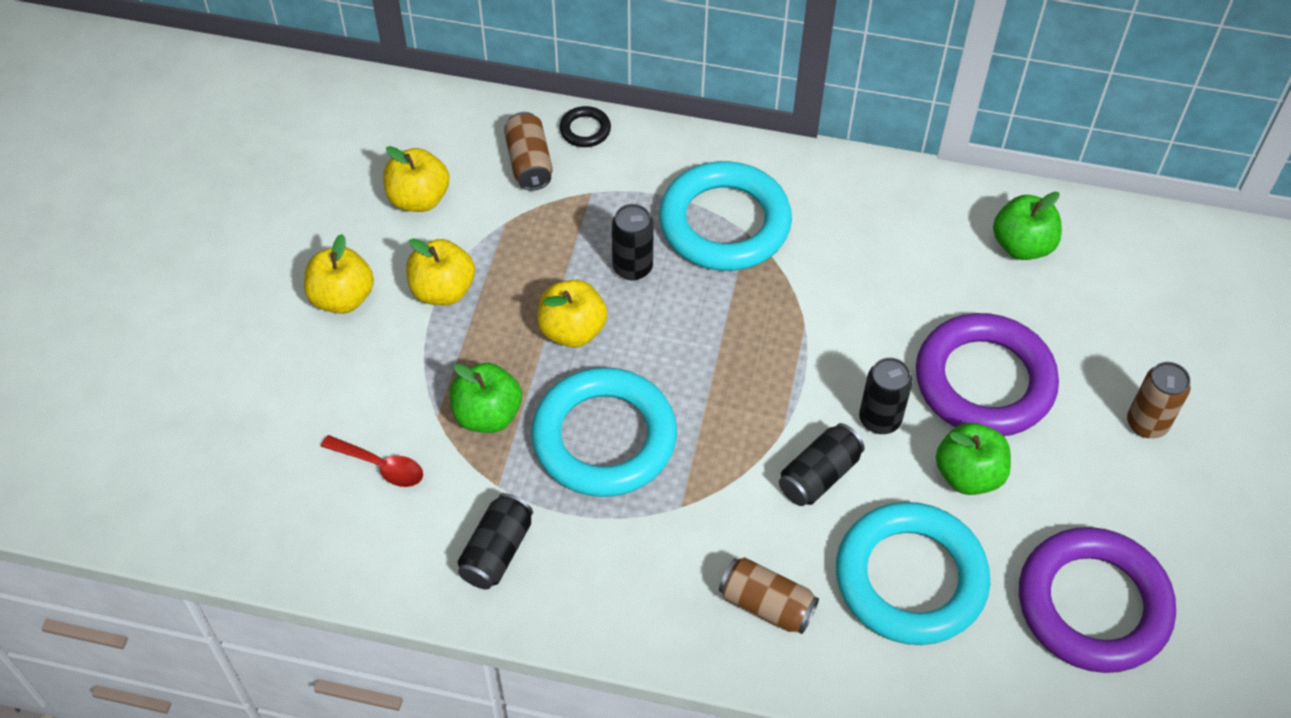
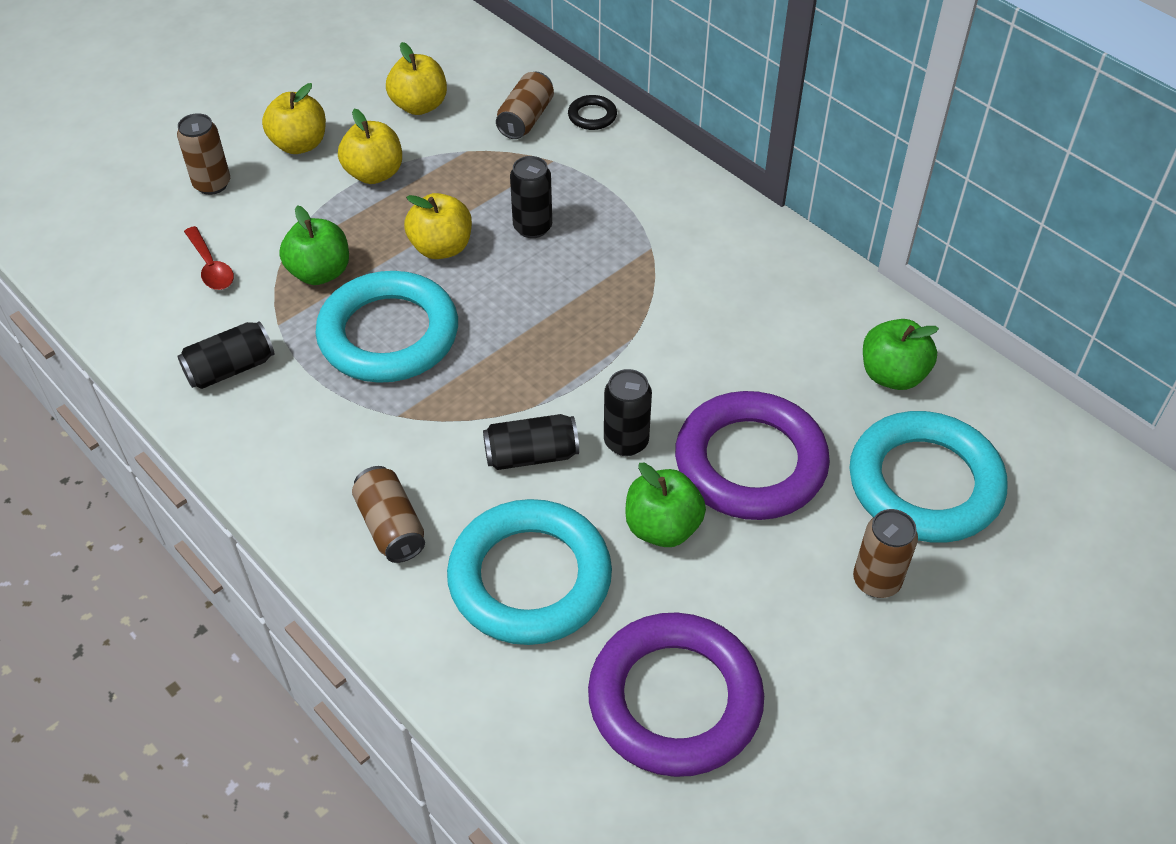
camera: 35 degrees right, 5 degrees down
(297, 384) = (212, 184): none -> brown can
(724, 223) = (639, 232): turquoise ring -> turquoise ring (924, 484)

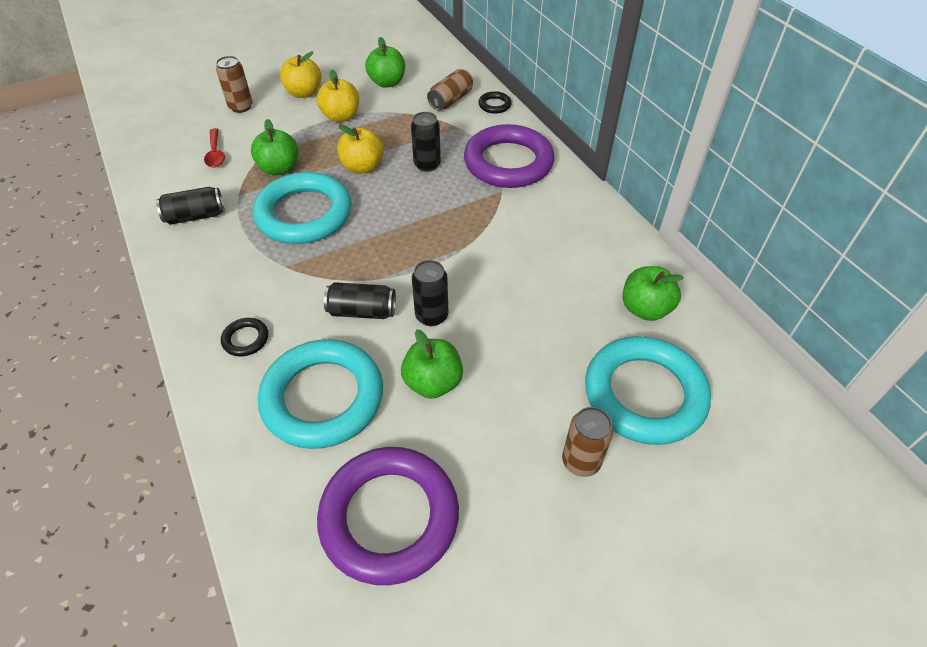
camera: 15 degrees right, 0 degrees up
(391, 526) = (245, 339): brown can -> black ring
(419, 106) = (387, 83): yellow apple -> green apple
(750, 462) = (515, 349): purple ring -> purple ring (508, 162)

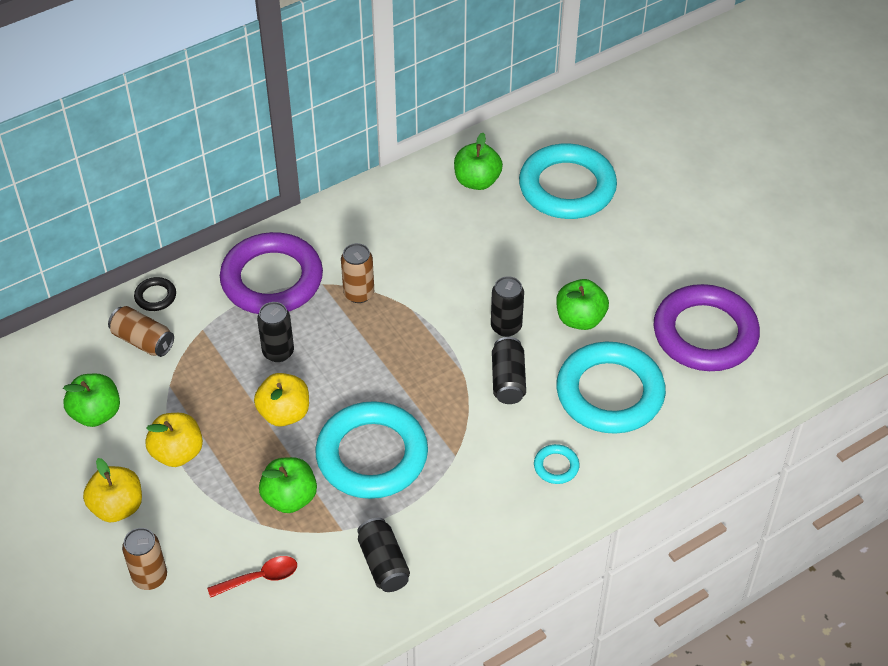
camera: 95 degrees left, 0 degrees up
(245, 339) = (556, 466): black ring -> turquoise ring
(581, 461) = (634, 226): brown can -> brown can (359, 293)

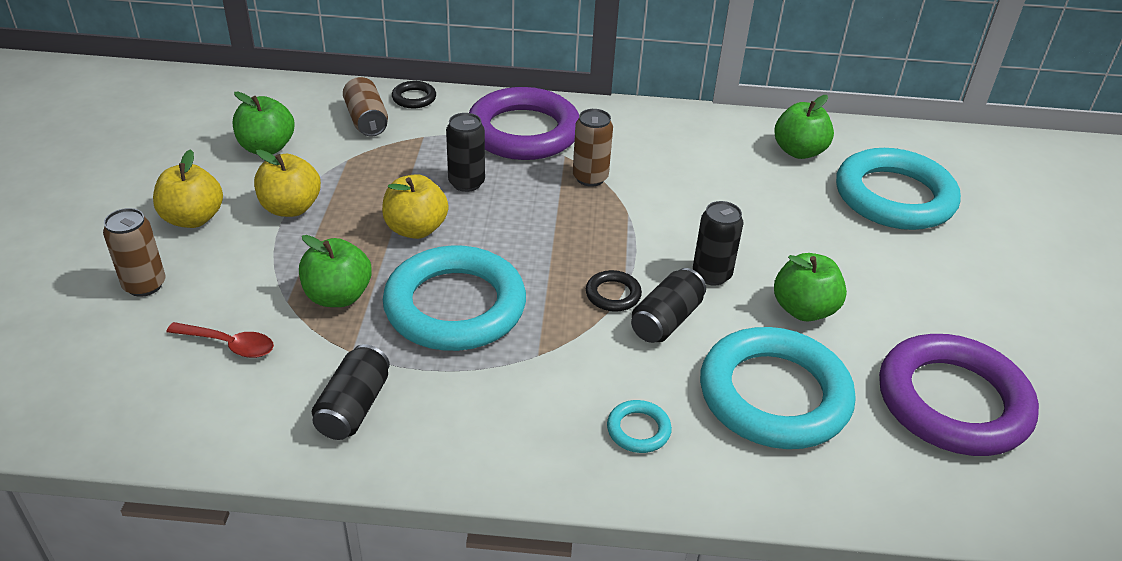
camera: 35 degrees right, 10 degrees down
(460, 382) = (613, 294): none -> black ring

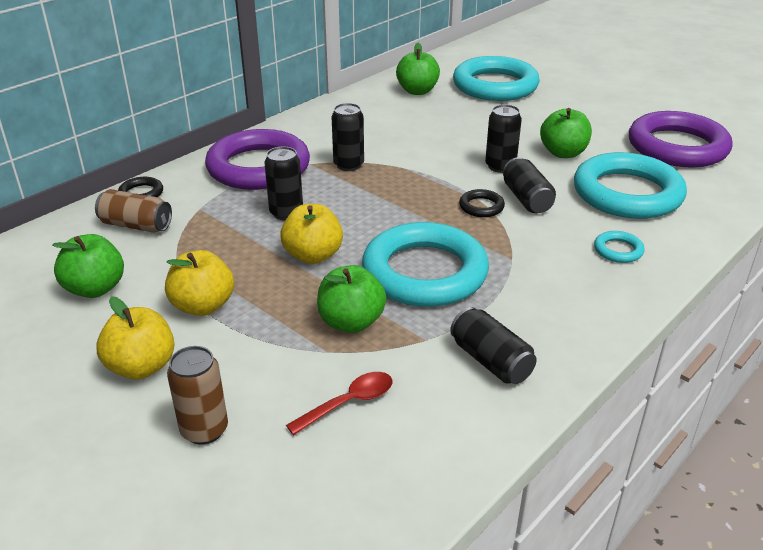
camera: 50 degrees left, 5 degrees down
(590, 178) = (348, 165): brown can -> black can

